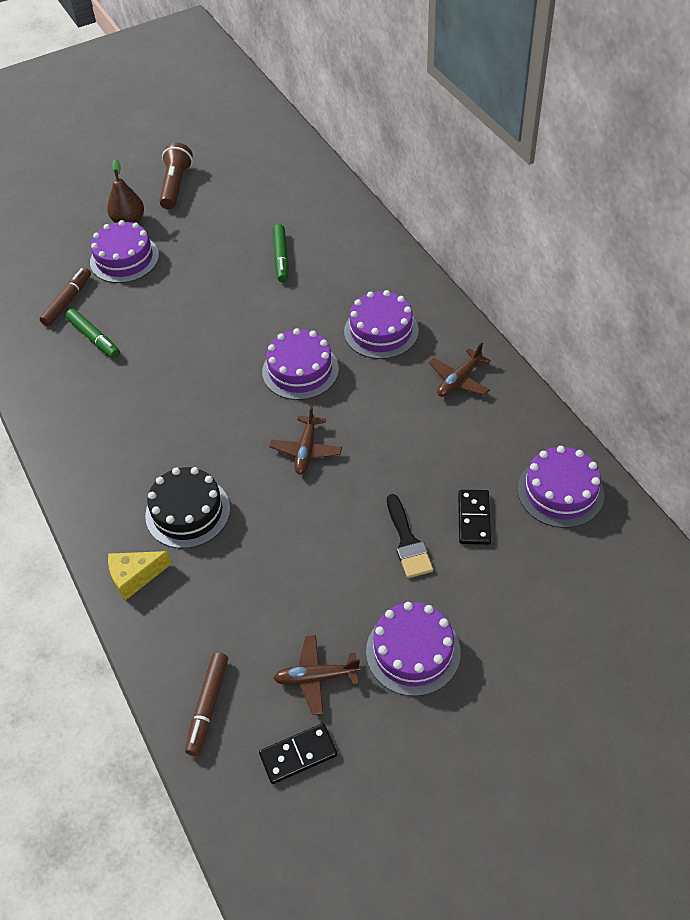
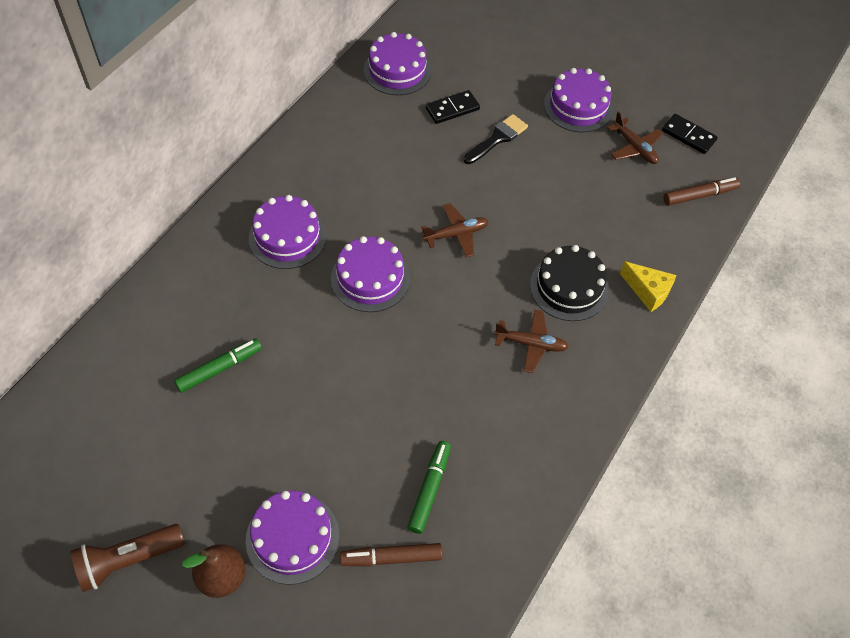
camera: 125 degrees left, 5 degrees up
(459, 380) = (319, 161): brown plane -> brown plane (531, 344)

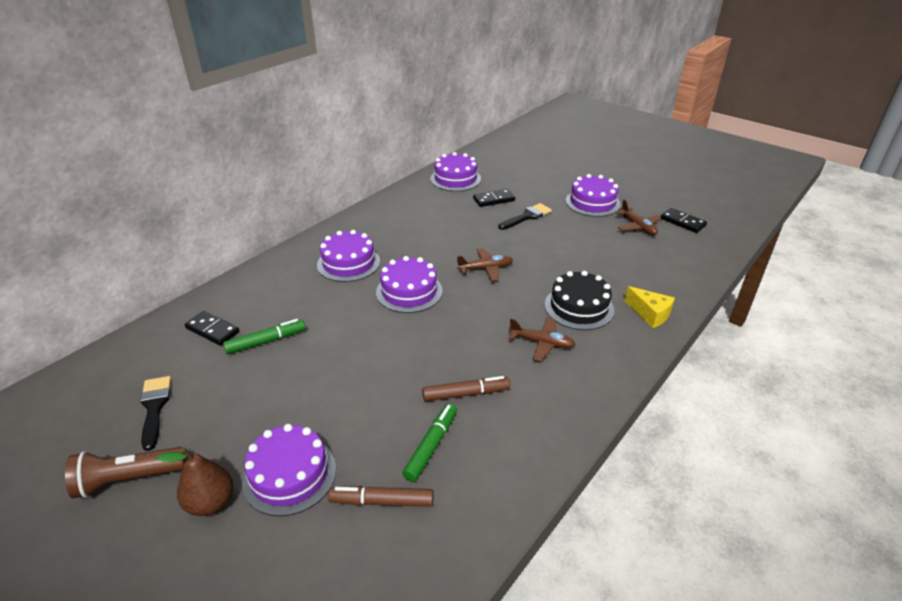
camera: 10 degrees right, 20 degrees down
(123, 471) = (155, 407): none -> black brush
(151, 357) = (212, 330): none -> black domino
(699, 195) = (693, 257): brown marker -> brown marker (465, 394)

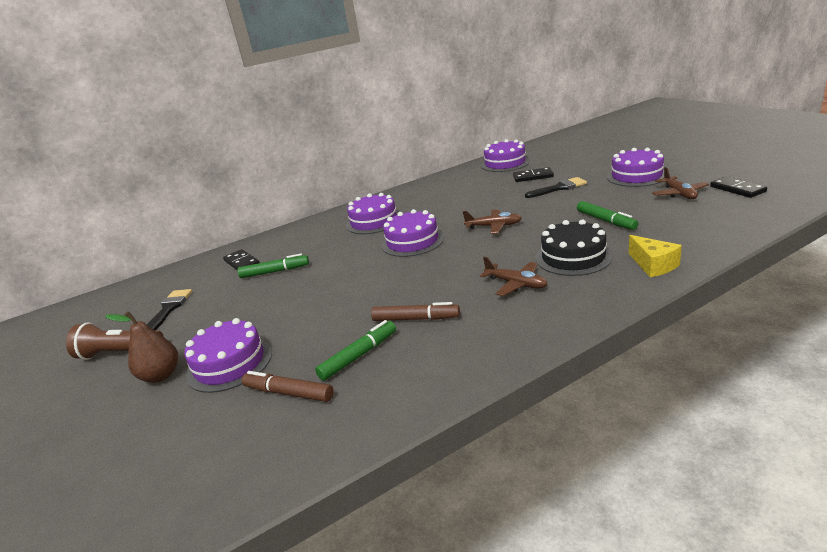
camera: 25 degrees right, 10 degrees down
(588, 260) = (605, 221): none -> green marker

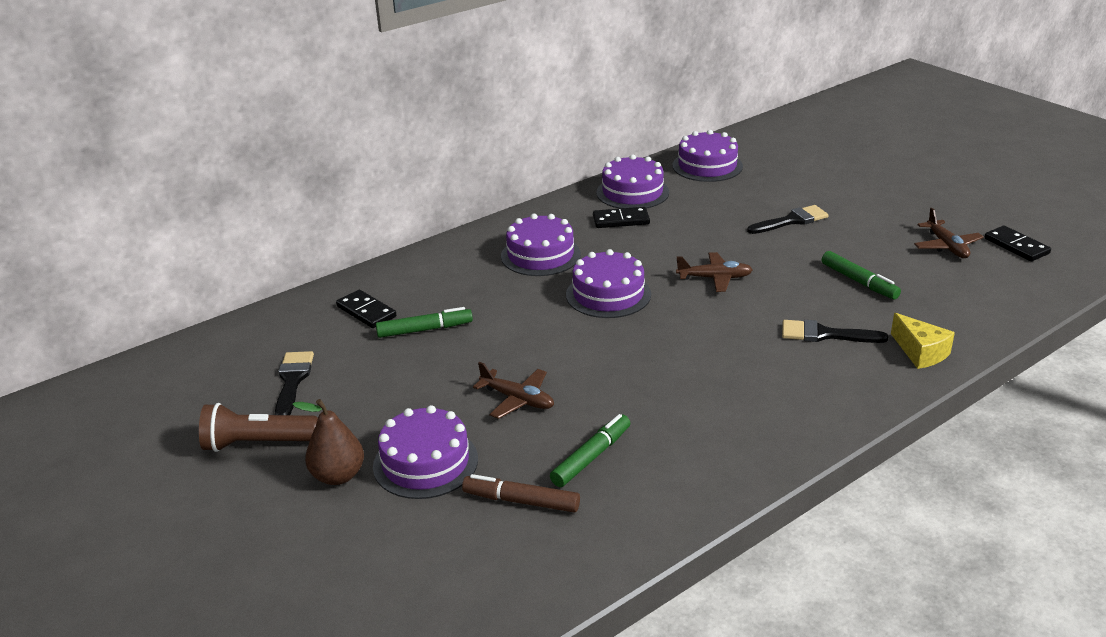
camera: 10 degrees left, 5 degrees up
(415, 319) = (647, 411): brown marker -> none
(516, 284) = (761, 369): brown plane -> brown plane (518, 400)
(533, 177) = (752, 196): black domino -> black domino (621, 220)
(573, 257) = (825, 334): black cake -> black brush
(636, 176) = (892, 210): purple cake -> purple cake (632, 192)

